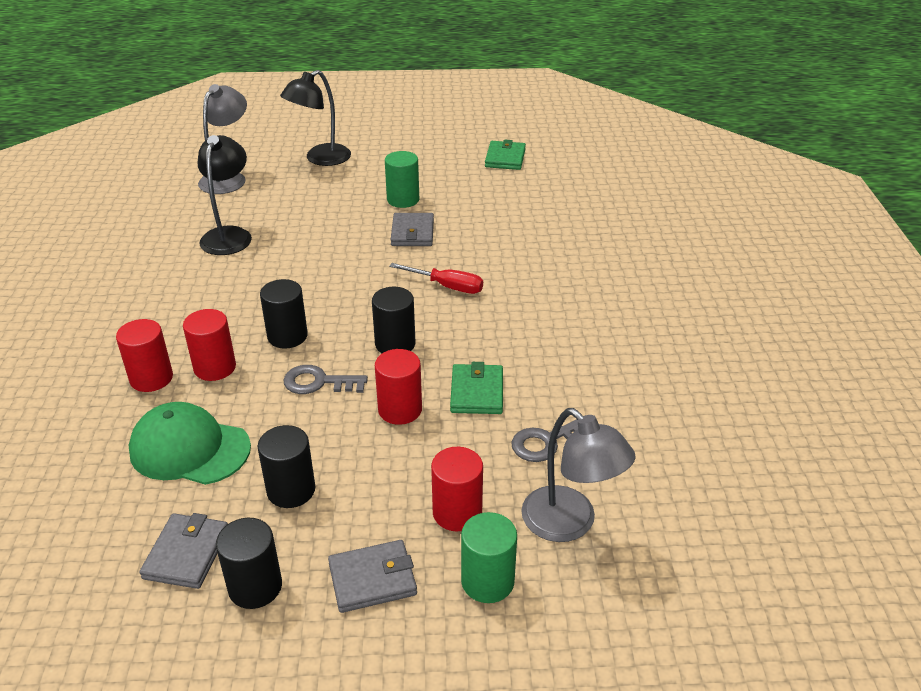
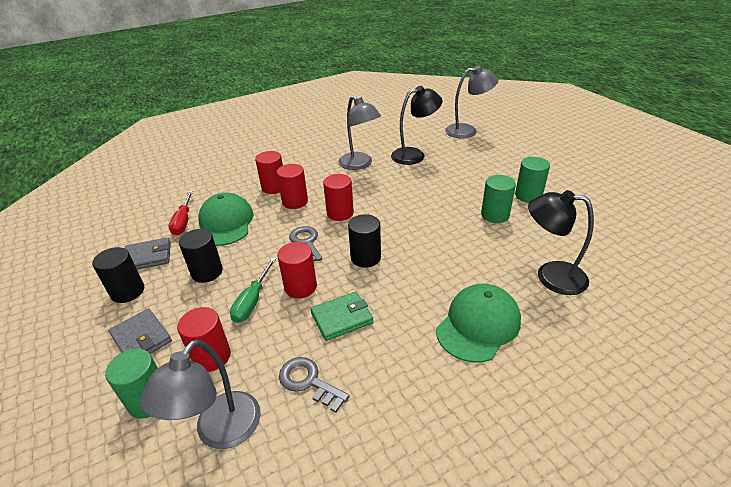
camera: 65 degrees right, 0 degrees up
(193, 284) = (359, 164): none -> grey lamp
(287, 336) = (340, 213): black cylinder -> red cylinder
(320, 159) = (529, 148): black lamp -> black lamp (550, 276)
(389, 457) = (252, 301): none -> green screwdriver
(412, 233) = (495, 215): grey wallet -> green cylinder
(447, 286) = (450, 255): red screwdriver -> red screwdriver (183, 221)
(505, 158) = (652, 218): green wallet -> none
(554, 309) = (478, 325): none -> green cap

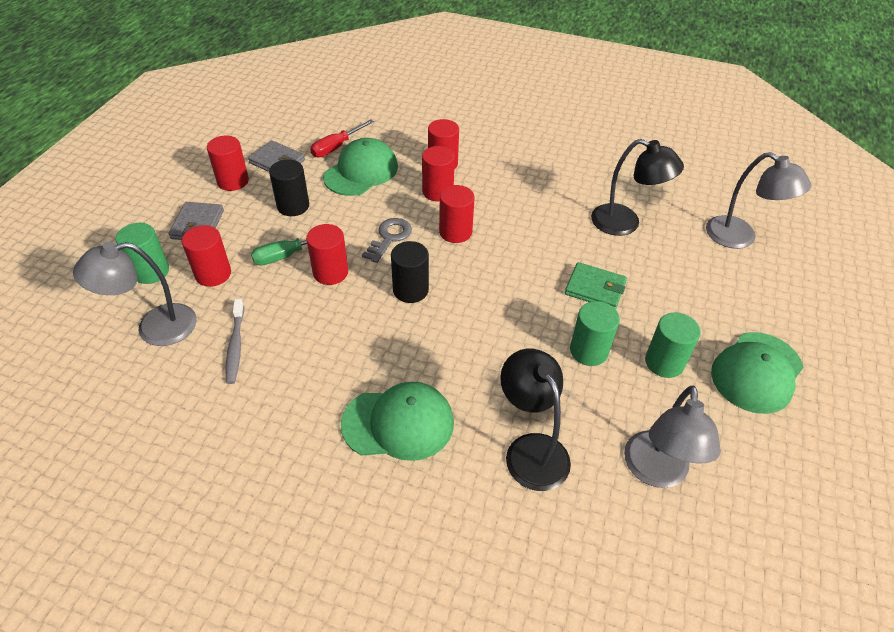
camera: 45 degrees right, 10 degrees up
(128, 291) = (233, 181): black cylinder -> red cylinder
(308, 382) = (235, 346): grey key -> grey toothbrush
(342, 318) = (319, 322): green wallet -> green wallet (595, 288)
(359, 164) = (552, 194): grey lamp -> grey lamp (656, 472)
(561, 173) = (756, 372): none -> green cap

